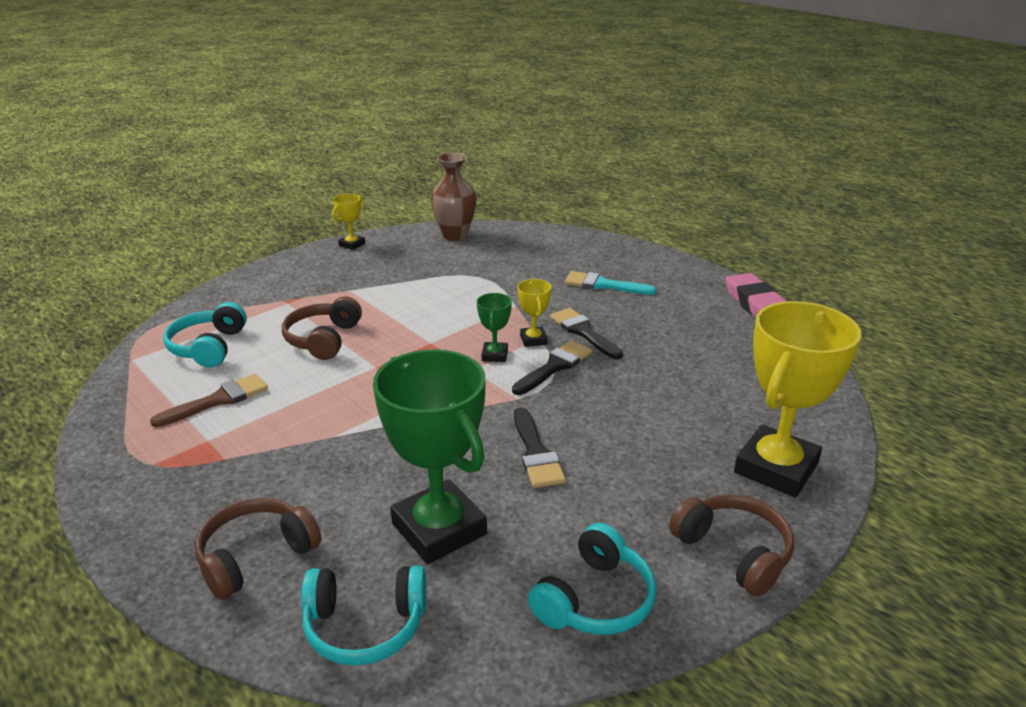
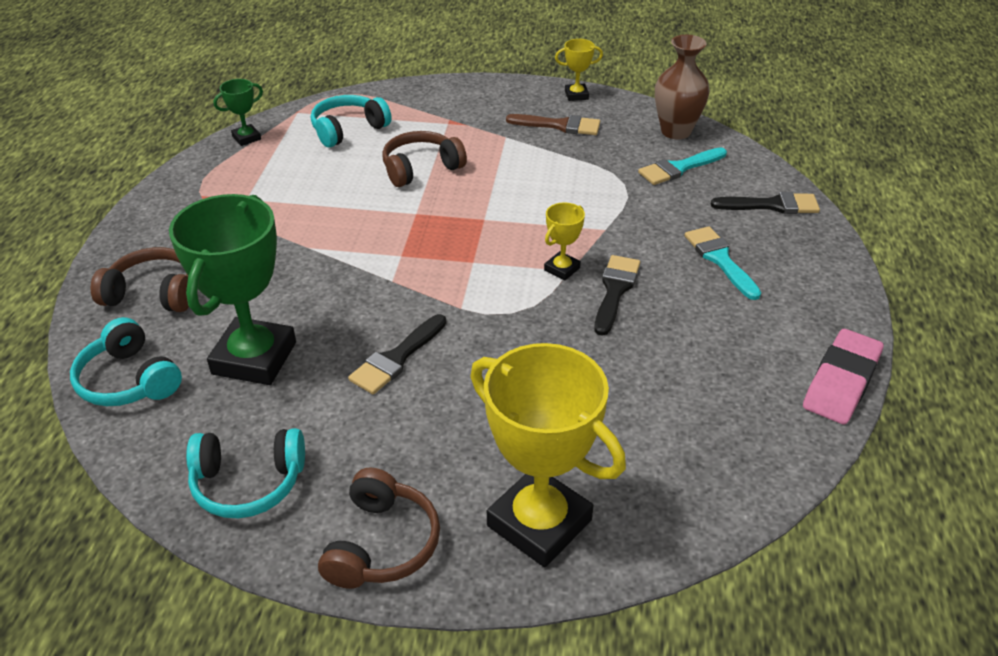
camera: 50 degrees right, 10 degrees up
(218, 400) = (293, 174): brown brush -> brown brush (559, 125)
(494, 253) = (679, 168): none -> turquoise brush
(494, 355) = (509, 261): green trophy -> green trophy (246, 138)
(554, 367) = (535, 303): black brush -> black brush (772, 205)
(776, 468) = (539, 523): yellow trophy -> yellow trophy turned 45 degrees clockwise

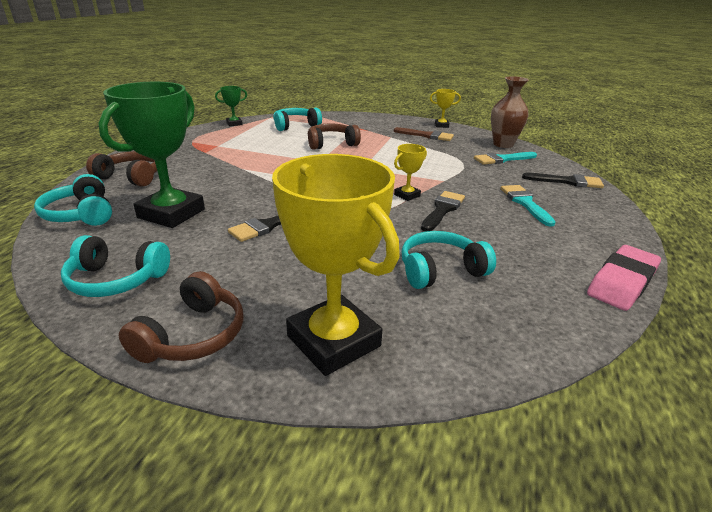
camera: 10 degrees right, 10 degrees down
(633, 399) = (440, 270): none -> turquoise headphones

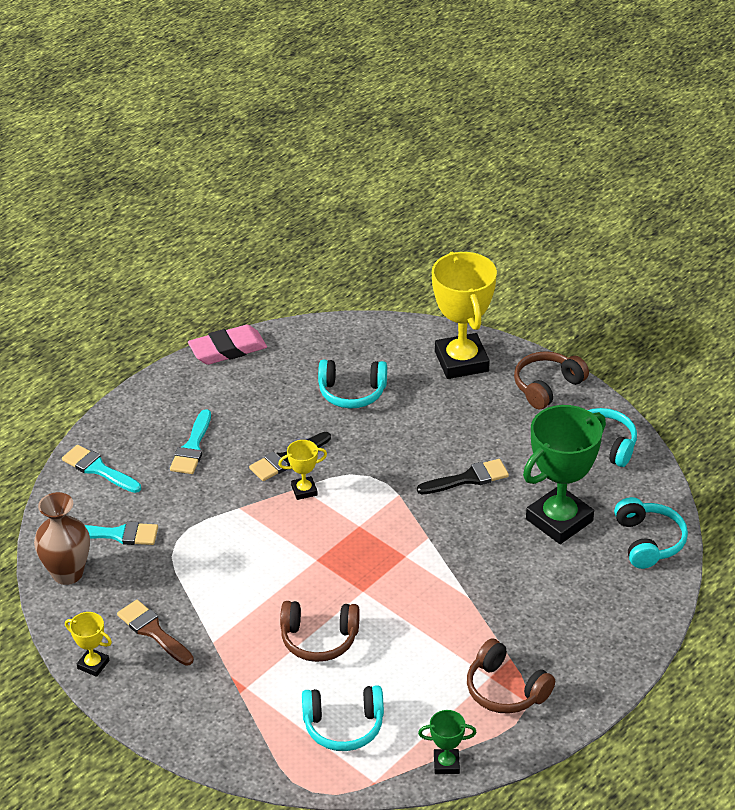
camera: 155 degrees left, 10 degrees up
(131, 177) = (607, 607): brown headphones -> brown headphones (505, 689)
(567, 181) = (98, 469): black brush -> turquoise brush

